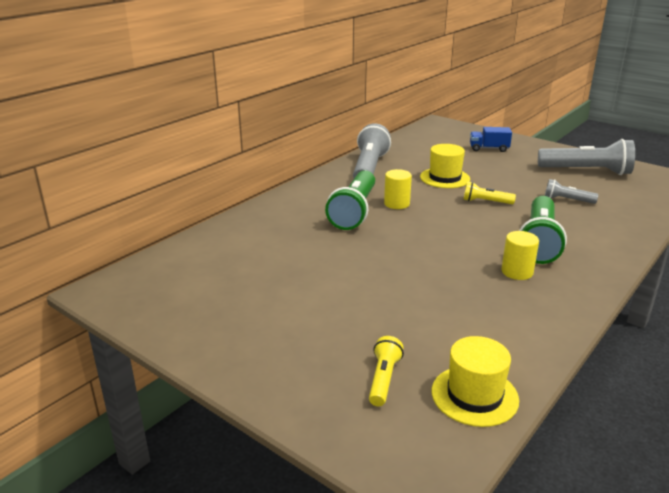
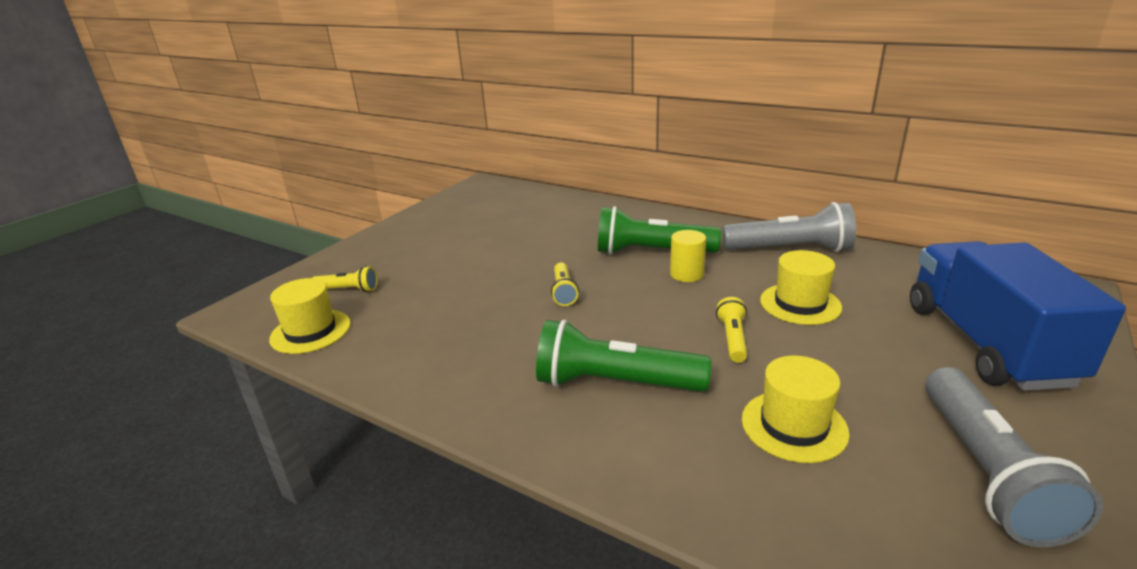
camera: 85 degrees right, 0 degrees up
(414, 252) = (563, 292): none -> yellow flashlight
(489, 148) = (985, 343): blue truck -> blue truck, size x2.37
(517, 272) = (525, 361): yellow cylinder -> none
(567, 200) = (794, 426): grey flashlight -> yellow hat

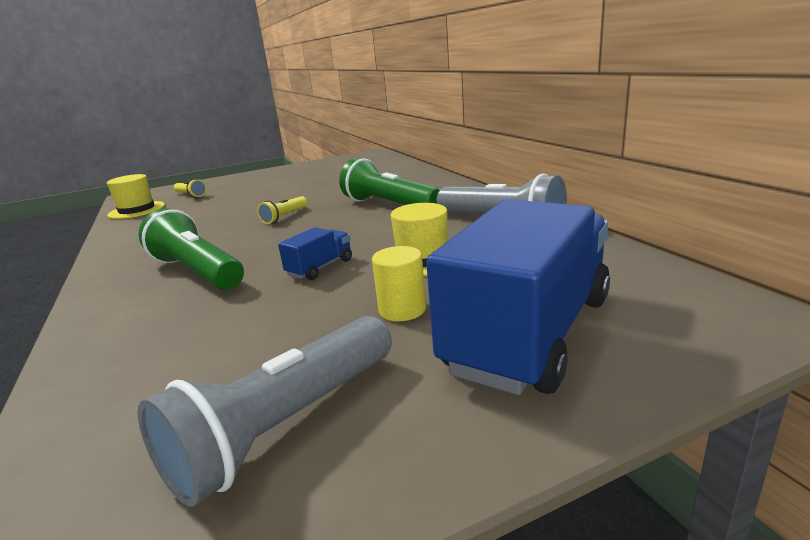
camera: 35 degrees right, 5 degrees down
(686, 274) = (382, 222): yellow cylinder -> yellow cylinder (402, 310)
(732, 339) = (320, 268): yellow flashlight -> blue truck
(794, 426) = (232, 332): yellow hat -> none

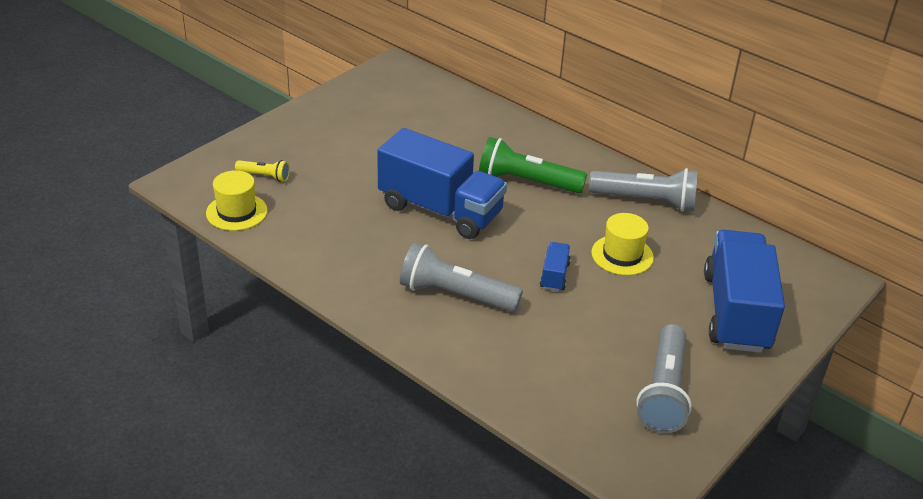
camera: 30 degrees left, 15 degrees up
(197, 271) = (455, 295): green flashlight -> grey flashlight
(284, 217) = (440, 210): yellow flashlight -> blue truck
(402, 310) = (652, 307): yellow cylinder -> none

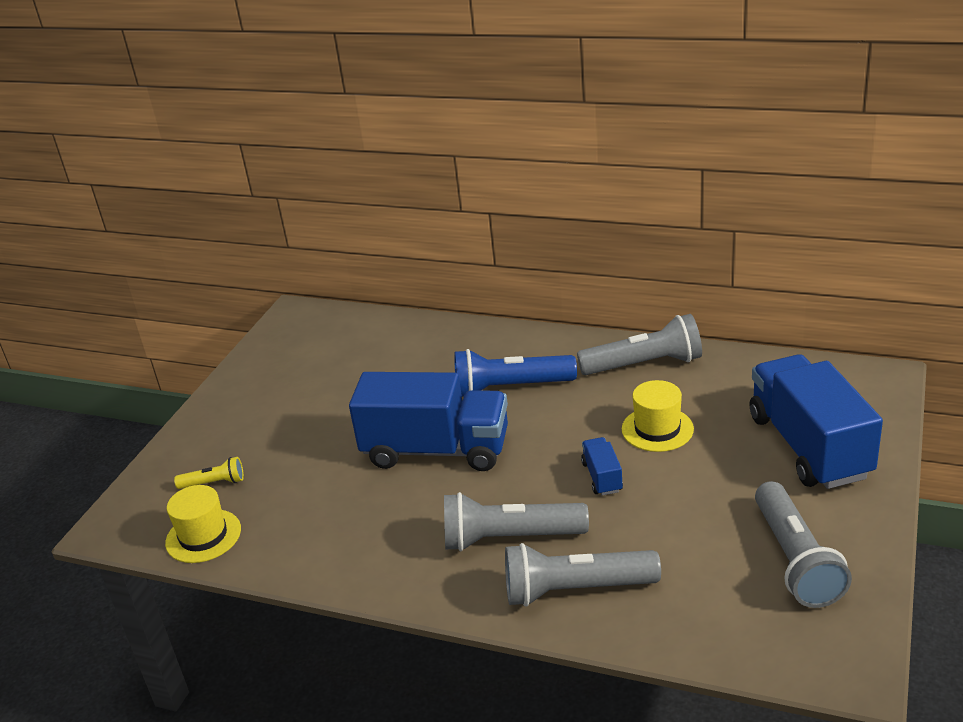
camera: 15 degrees left, 5 degrees down
(481, 350) = (575, 590): none -> grey flashlight
(526, 182) = (510, 388): green flashlight -> blue flashlight

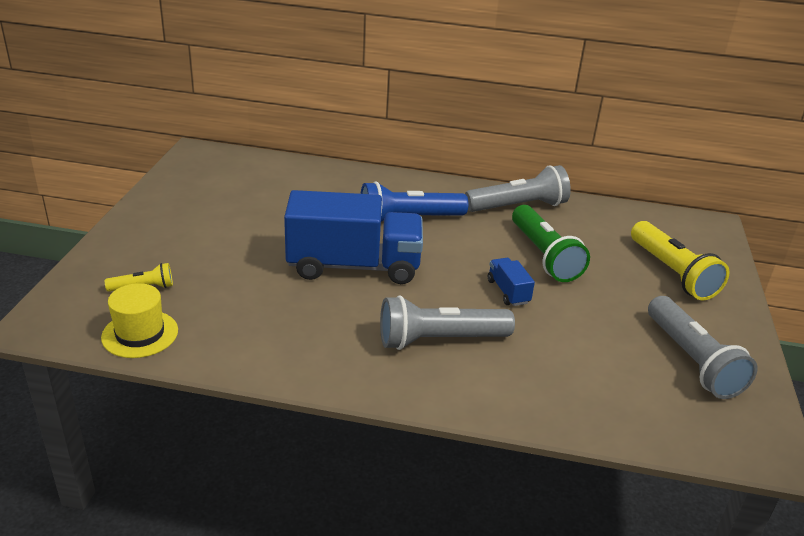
camera: 15 degrees left, 0 degrees up
(575, 590) = (511, 384): grey flashlight -> none
(657, 429) = (544, 256): yellow hat -> green flashlight
(809, 446) = (672, 273): blue truck -> yellow flashlight

